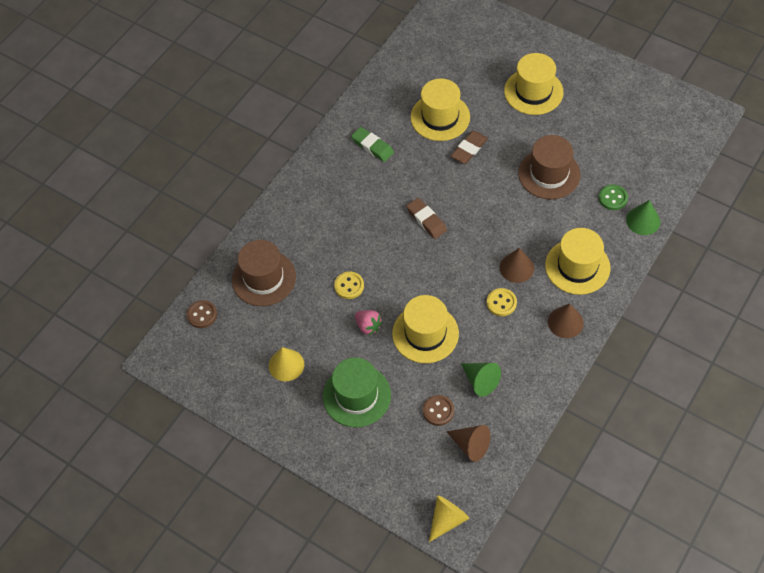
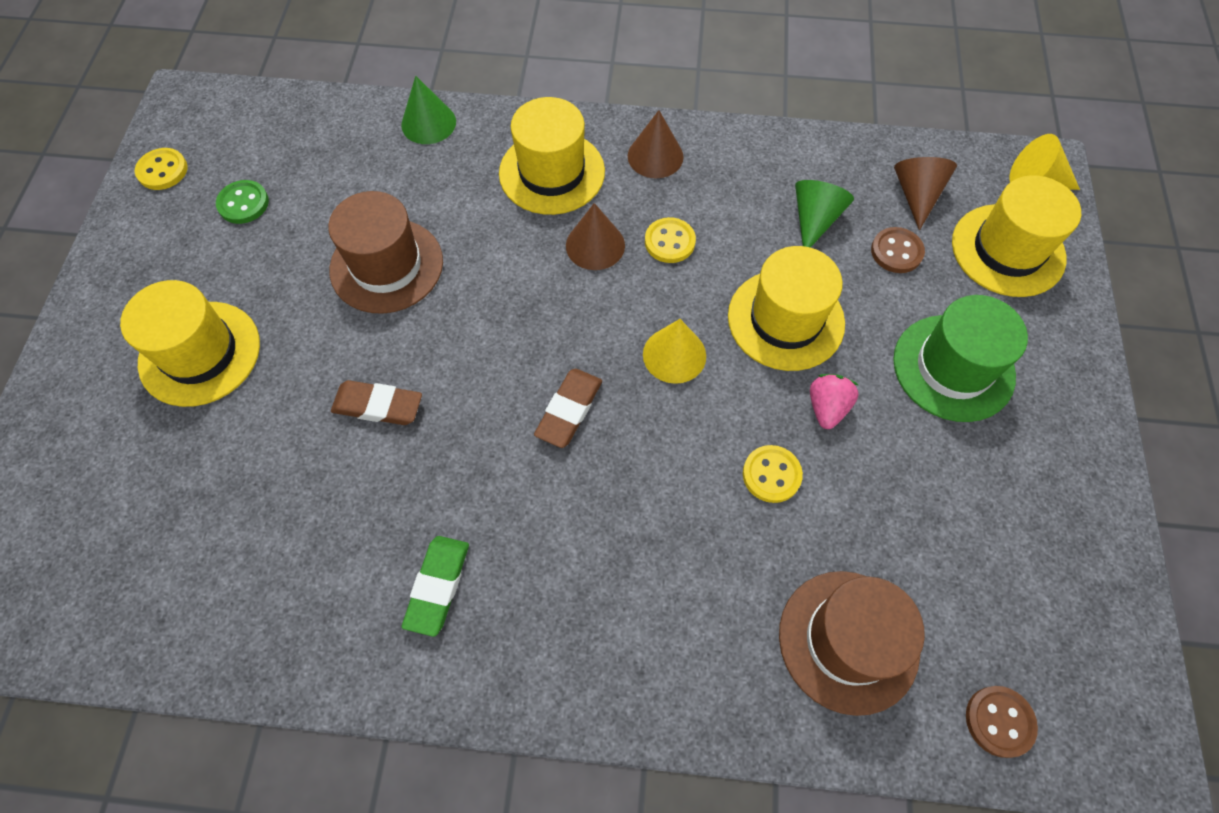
camera: 120 degrees left, 5 degrees up
(286, 365) = (981, 502): yellow cone -> yellow cone (674, 355)
(440, 117) = (315, 489): yellow hat -> yellow hat (1007, 250)
(612, 198) = (401, 169): green button -> green button (243, 203)
(660, 97) = (162, 170): none -> yellow button

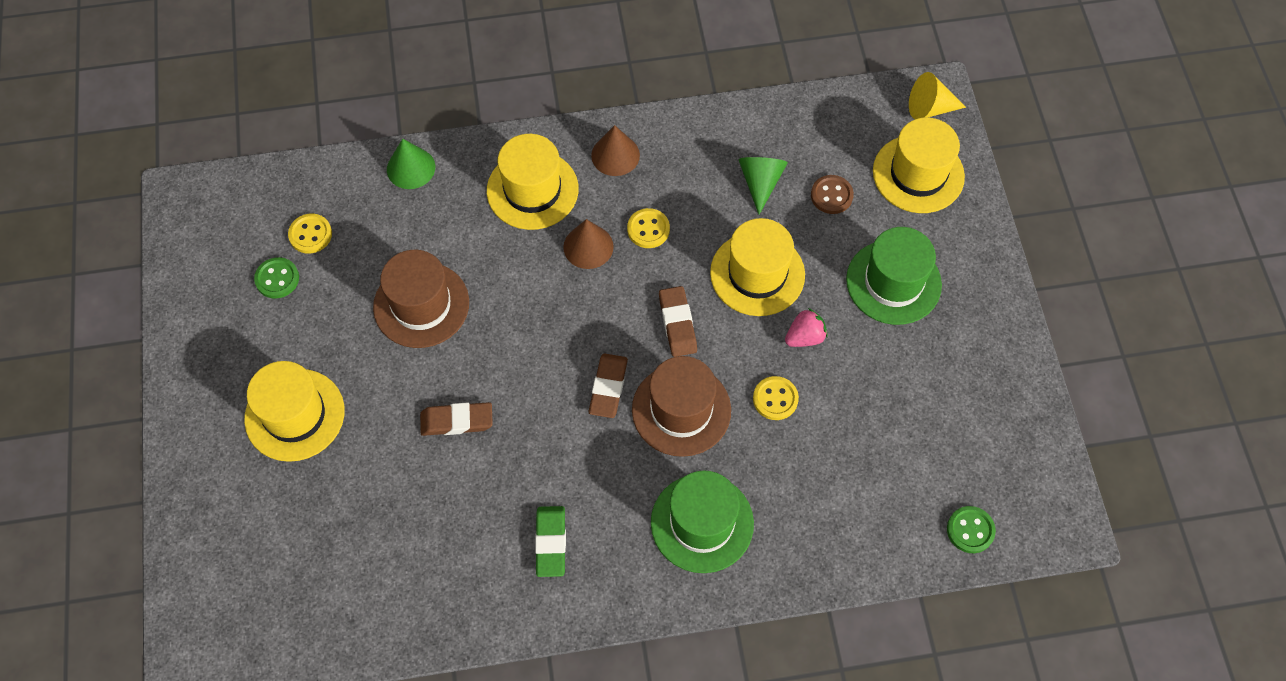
camera: 15 degrees left, 0 degrees up
(162, 170) = (192, 265): yellow button -> yellow button (310, 234)
(636, 612) = (702, 523): none -> green hat
(674, 355) = (677, 323): yellow cone -> brown eraser
(827, 407) = (805, 337): pink strawberry -> pink strawberry turned 60 degrees clockwise
(848, 641) = (857, 504): brown hat -> brown hat (681, 410)
(916, 195) = (837, 142): brown cone -> none
(999, 721) = (970, 530): brown button -> green button

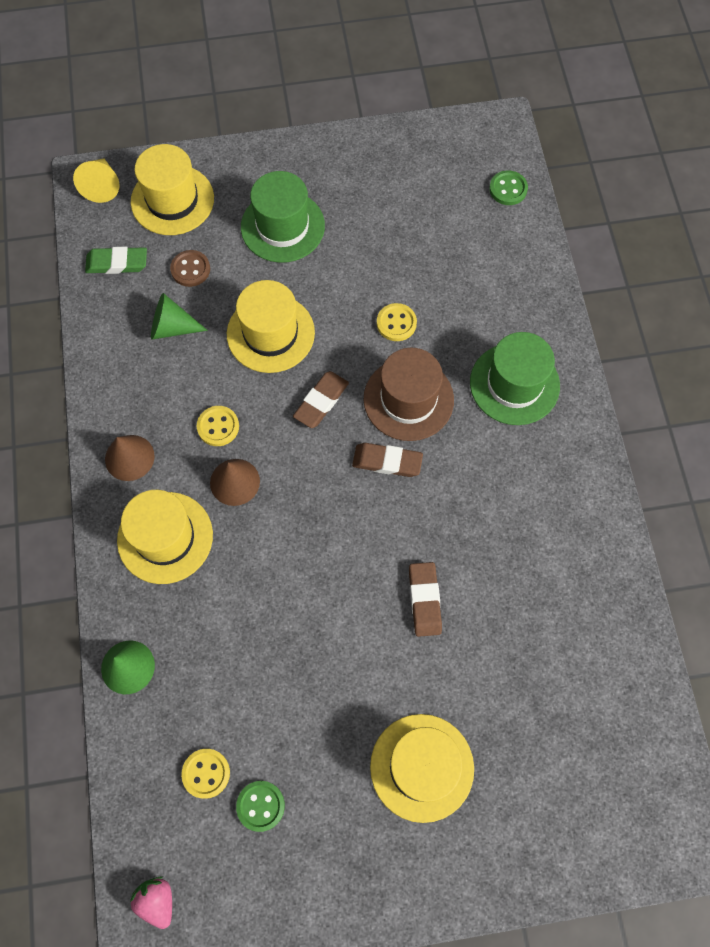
camera: 90 degrees left, 5 degrees up
(421, 305) = (296, 644): brown hat -> none
(550, 542) = (541, 509): green eraser -> green eraser (117, 263)
(677, 323) = (321, 401): brown eraser -> brown eraser turned 45 degrees counterclockwise
(805, 337) = (336, 297): pink strawberry -> pink strawberry (157, 900)

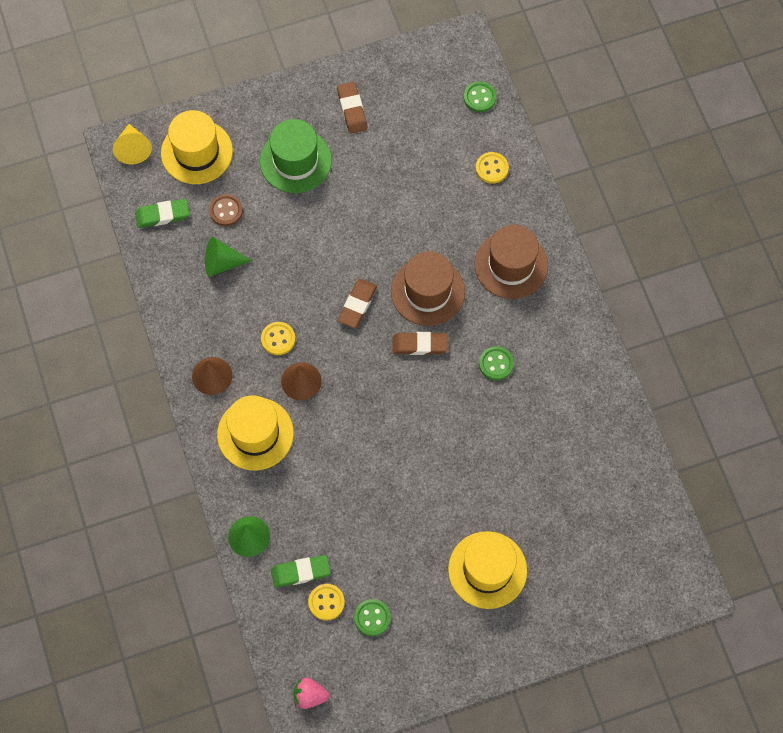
camera: 10 degrees left, 0 degrees up
(157, 900) = (309, 696): pink strawberry -> pink strawberry turned 45 degrees counterclockwise
(182, 727) = (301, 572): none -> green eraser
(270, 333) = (304, 255): yellow hat -> none
(396, 323) = (406, 229): yellow button -> yellow button (491, 168)
(424, 600) = (468, 447): brown eraser -> brown eraser (352, 109)
(476, 500) = (496, 364): none -> green button
(514, 384) = (511, 265): green hat -> brown hat

